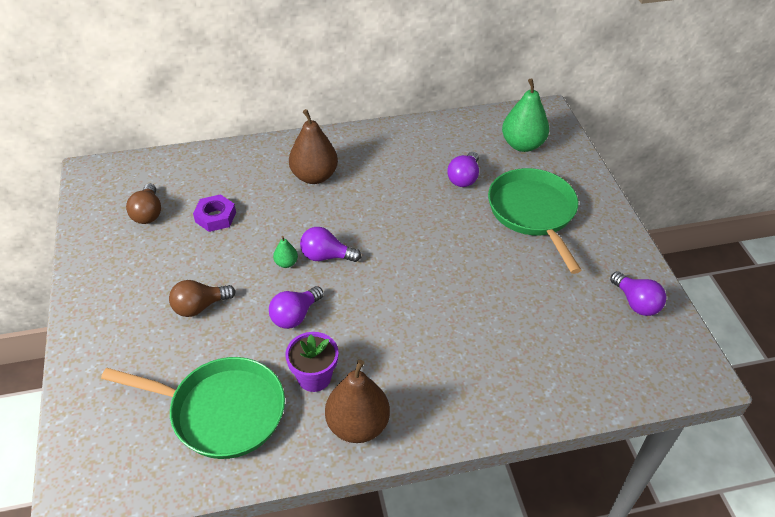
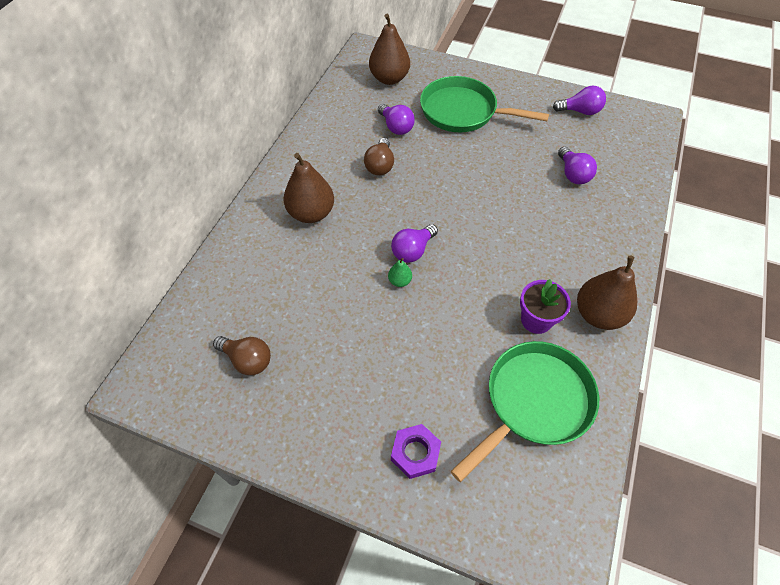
camera: 55 degrees left, 10 degrees up
(199, 306) = (404, 368): brown light bulb -> brown light bulb (380, 165)
(215, 217) = (300, 307): purple nut -> purple nut (415, 453)
(295, 316) = (463, 302): purple light bulb -> purple light bulb (573, 174)
(522, 145) = (389, 79): green pear -> brown pear

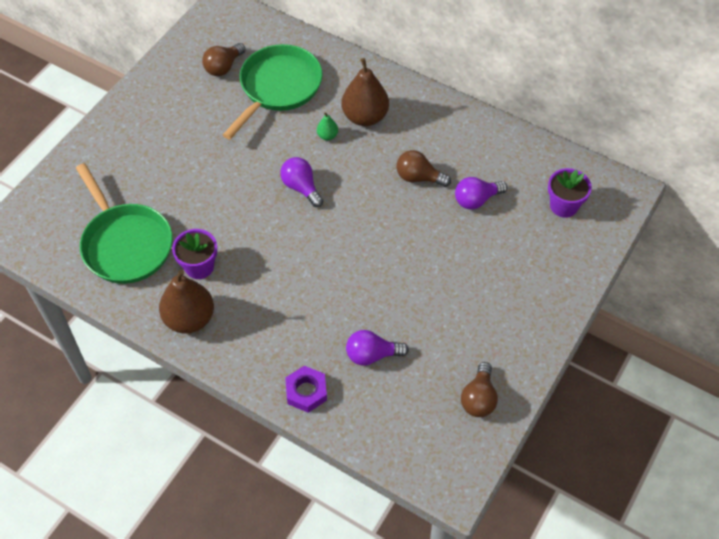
camera: 100 degrees right, 0 degrees up
(389, 79) = (563, 206): brown pear -> purple flower pot
(400, 281) = (270, 172): green pear -> green pear (327, 136)
(415, 453) = (114, 159): purple nut -> purple nut (306, 391)
(463, 112) = (494, 269): green pan -> green pan (278, 88)
(580, 111) = (478, 398): purple light bulb -> brown light bulb

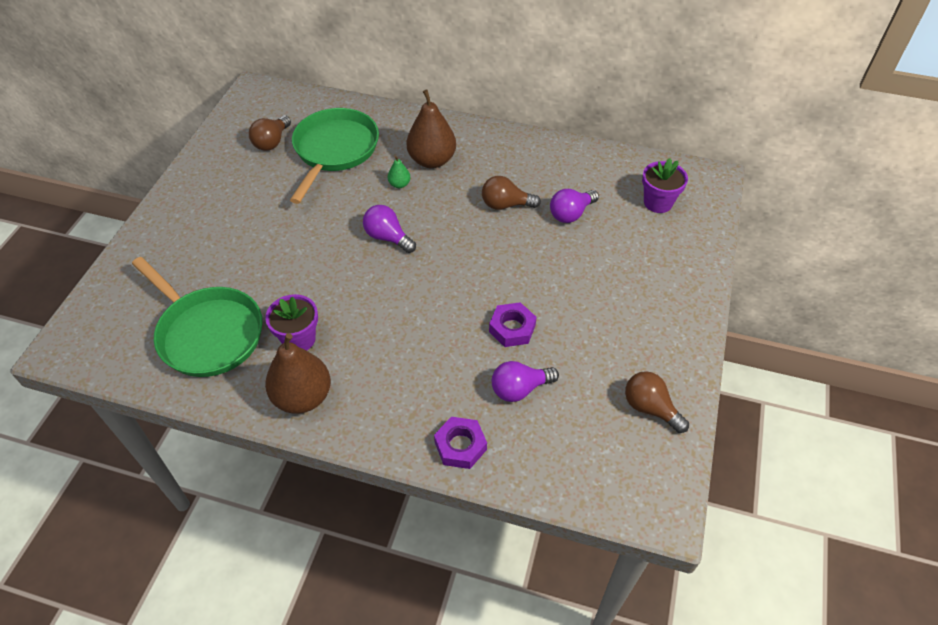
camera: 15 degrees left, 5 degrees down
(384, 299) = (512, 328): none -> purple nut
(478, 398) = (650, 408): brown light bulb -> brown light bulb turned 135 degrees clockwise

